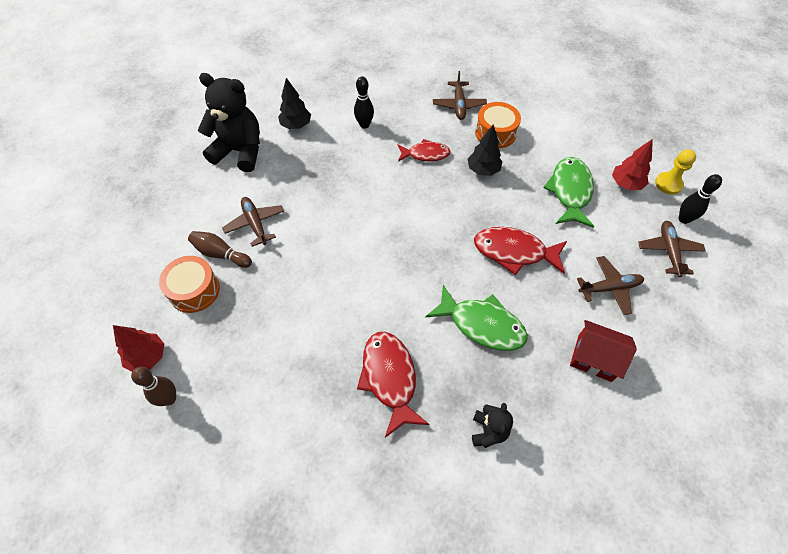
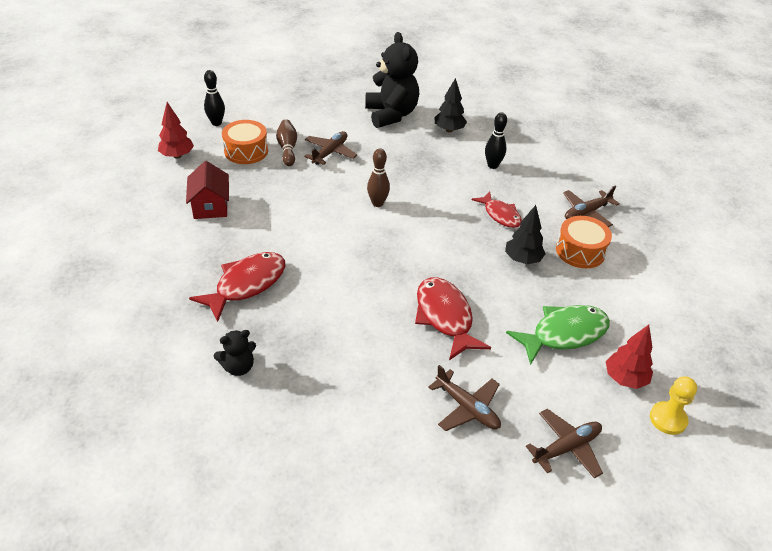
camera: 55 degrees right, 15 degrees down
(169, 399) = (152, 180): brown bowling pin -> brown bowling pin (377, 203)
(482, 325) = (343, 323): green fish -> none
(594, 358) = (371, 421): red house -> red house (210, 206)
(684, 219) = (629, 450): black bowling pin -> black bowling pin (216, 123)

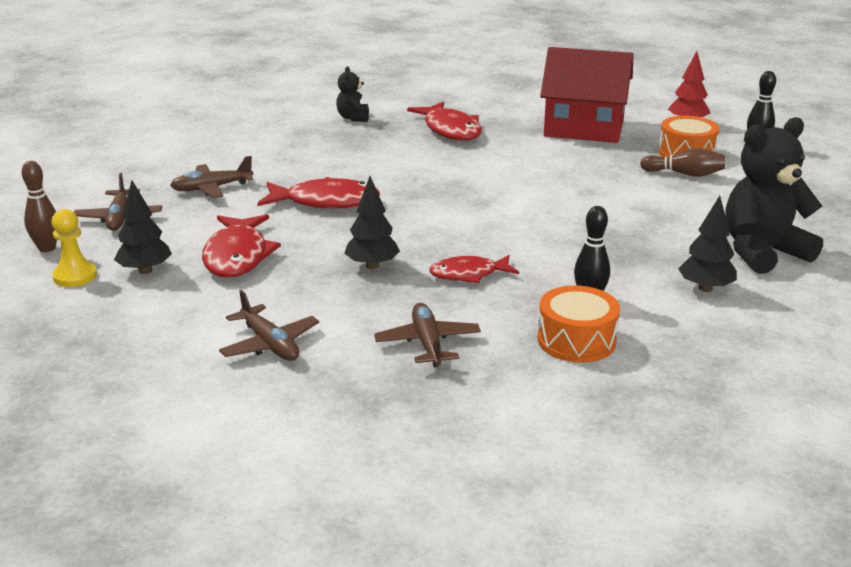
camera: 115 degrees right, 15 degrees down
(210, 206) = (584, 128): red house -> red house, size x1.75
(330, 152) = (667, 196): brown plane -> brown plane (270, 344)
(377, 203) = (541, 204): brown bowling pin -> brown bowling pin (47, 248)
(391, 115) = (762, 252): black teddy bear -> black teddy bear turned 150 degrees clockwise
(564, 334) = (237, 256): green fish -> red fish
(580, 251) = (353, 310): orange drum -> orange drum (576, 340)
(625, 378) = (145, 270): red tree -> black tree

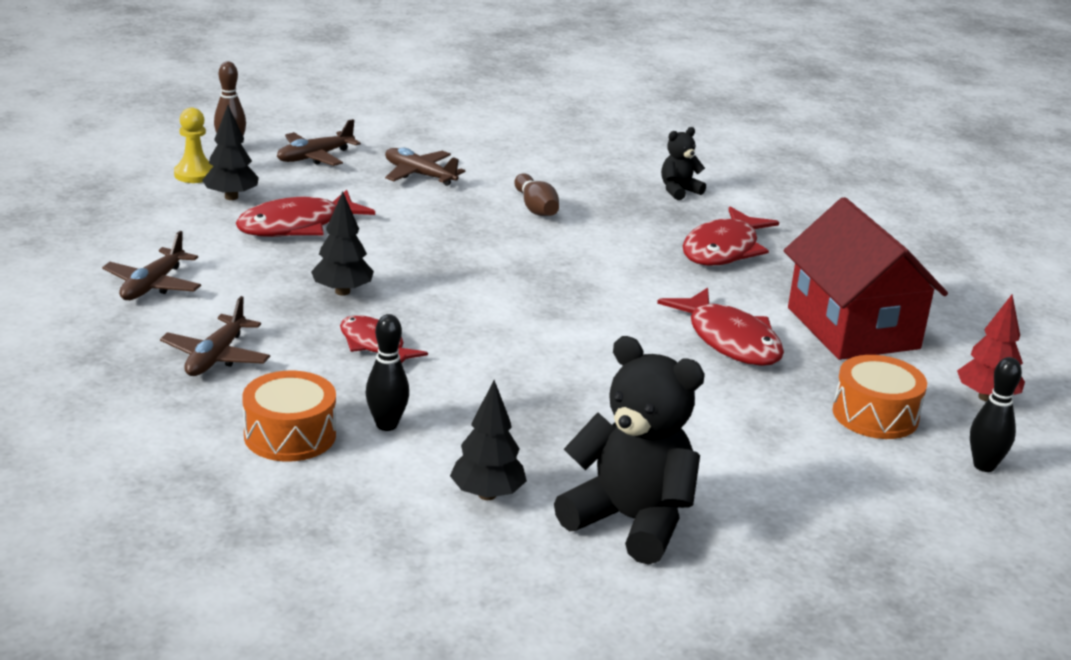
camera: 55 degrees right, 0 degrees up
(326, 202) = (453, 233): red fish -> red fish (729, 340)
(427, 343) = (216, 357): brown plane -> brown plane turned 150 degrees clockwise
(684, 174) = (803, 425): brown bowling pin -> brown bowling pin (536, 208)

